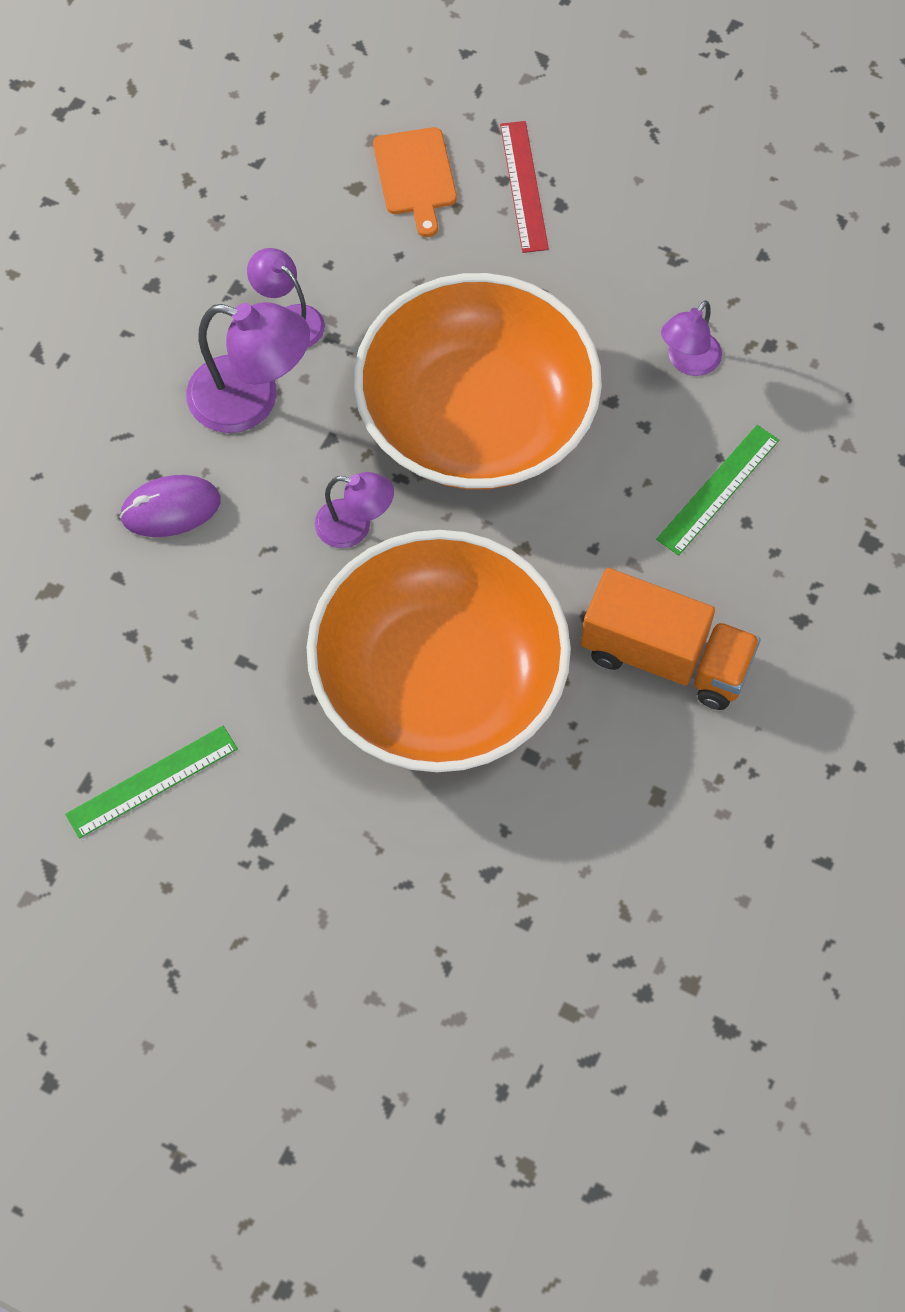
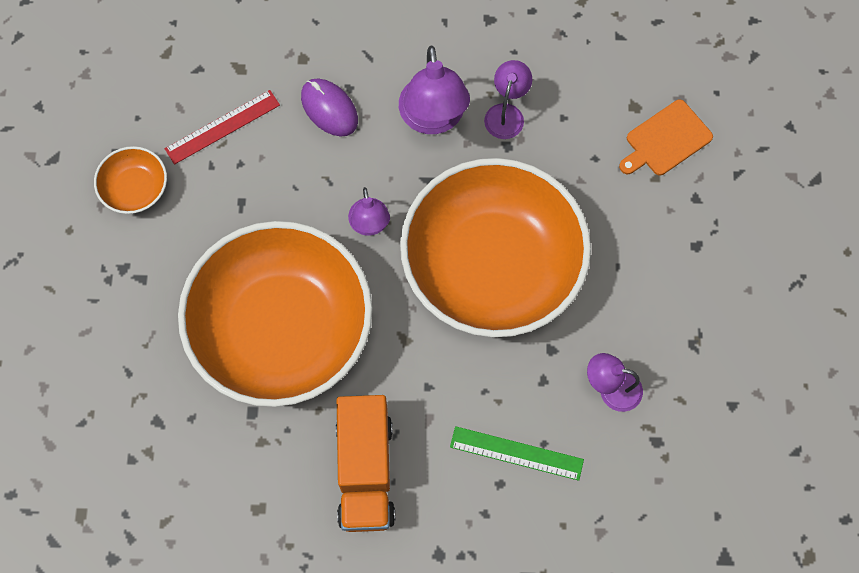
camera: 65 degrees right, 5 degrees up
(152, 781) = (135, 188): green ruler -> orange bowl
(523, 186) = (698, 214): red ruler -> red ruler (222, 127)

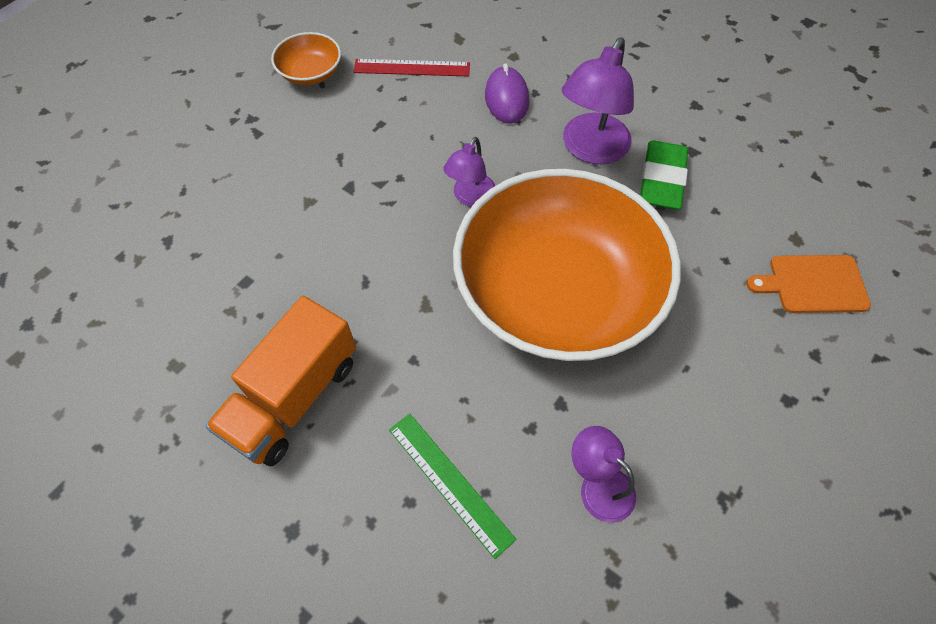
camera: 35 degrees right, 10 degrees down
(282, 328) = (329, 232): orange bowl -> none
(506, 113) = (662, 179): purple lamp -> green eraser

